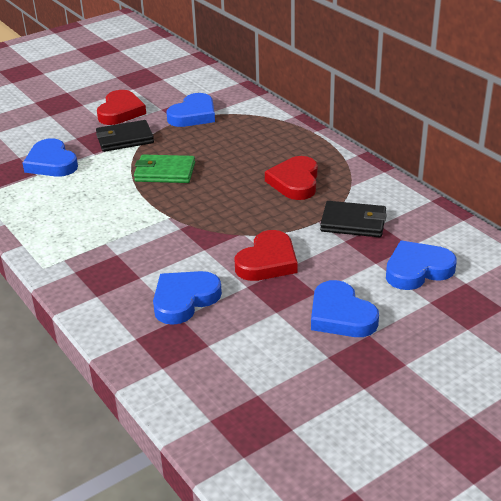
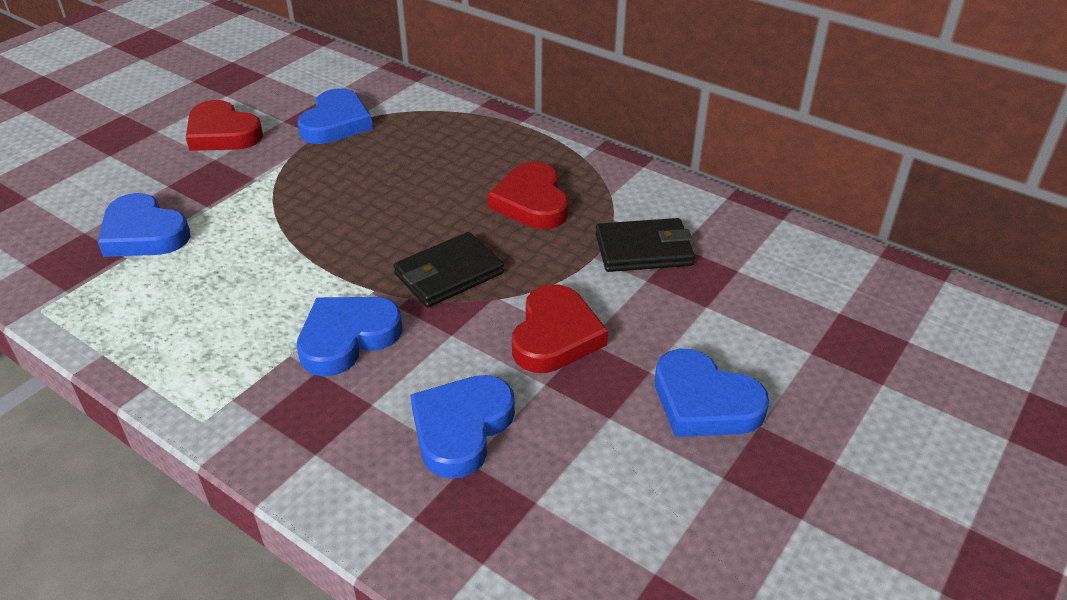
camera: 20 degrees left, 5 degrees up
(120, 112) = (222, 133): red heart -> red heart turned 135 degrees clockwise
(124, 139) = (247, 175): black wallet -> black wallet (448, 274)
(165, 172) = (333, 218): green wallet -> none
(417, 270) = (767, 306): blue heart -> blue heart (347, 338)

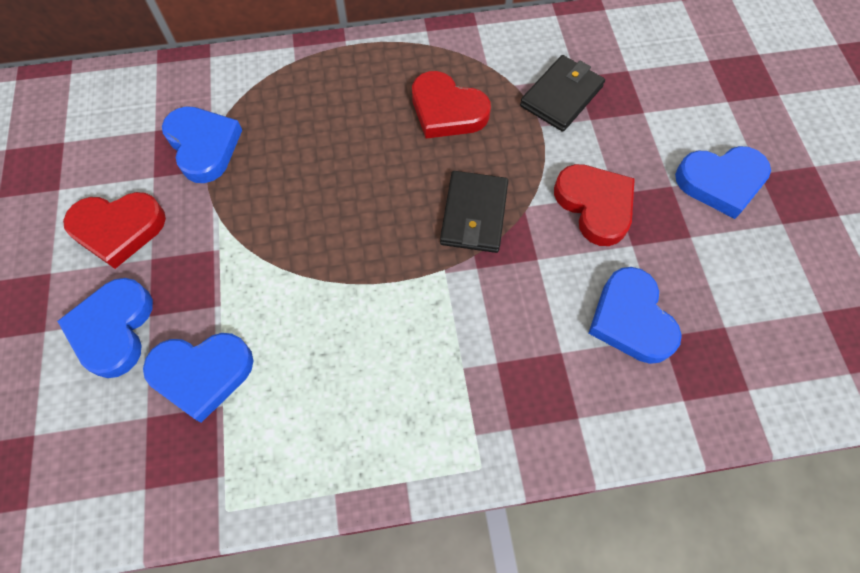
camera: 45 degrees left, 25 degrees up
(347, 338) = (481, 321): blue heart -> blue heart (113, 329)

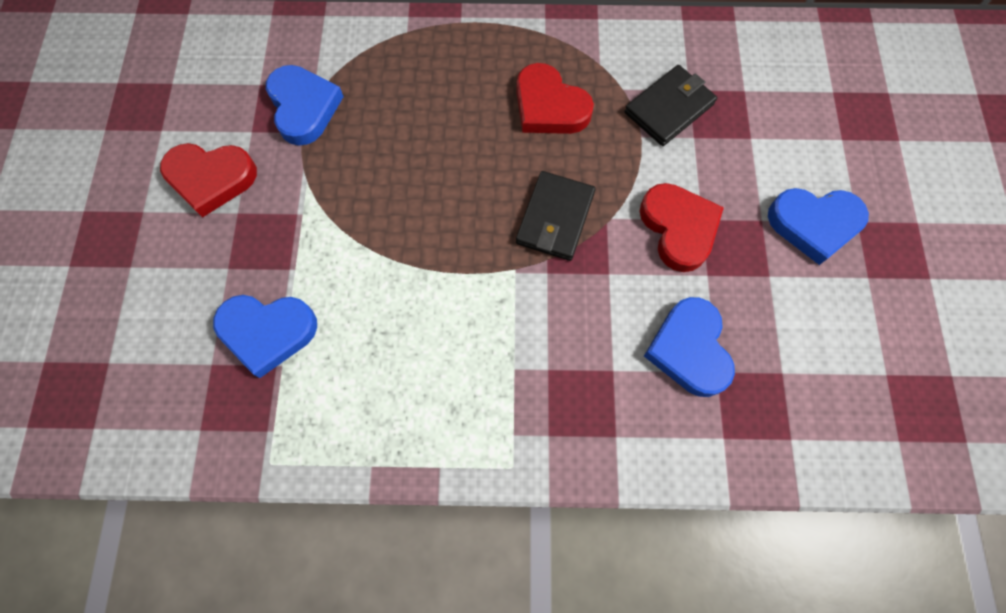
camera: 10 degrees right, 5 degrees up
(113, 329) = (193, 276): blue heart -> none

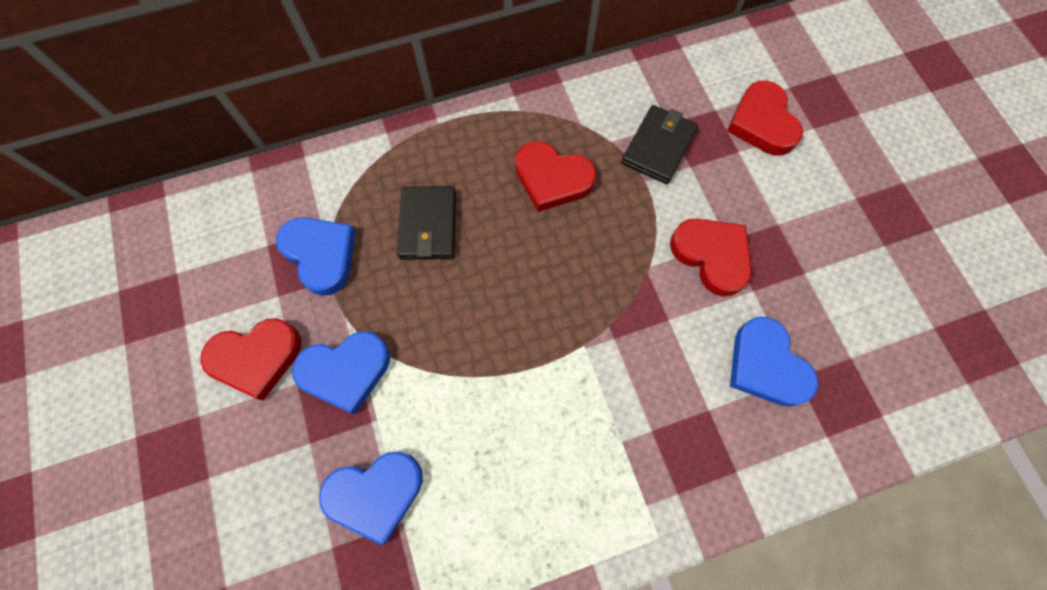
camera: 20 degrees left, 0 degrees up
(555, 218) = (600, 284): black wallet -> black wallet (428, 225)
(788, 118) = (762, 123): none -> red heart
(814, 224) = (822, 213): blue heart -> blue heart (346, 371)

